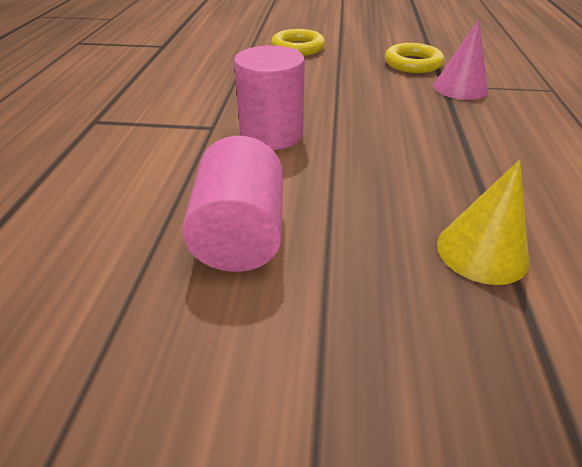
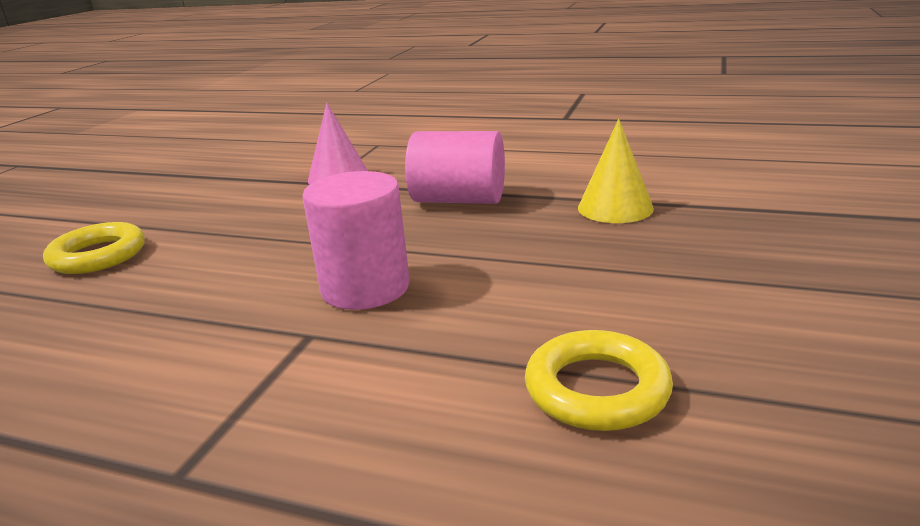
camera: 75 degrees left, 15 degrees down
(241, 235) = (579, 314): pink cylinder -> pink cylinder (459, 200)
(412, 63) = (251, 190): yellow ring -> yellow ring (596, 389)

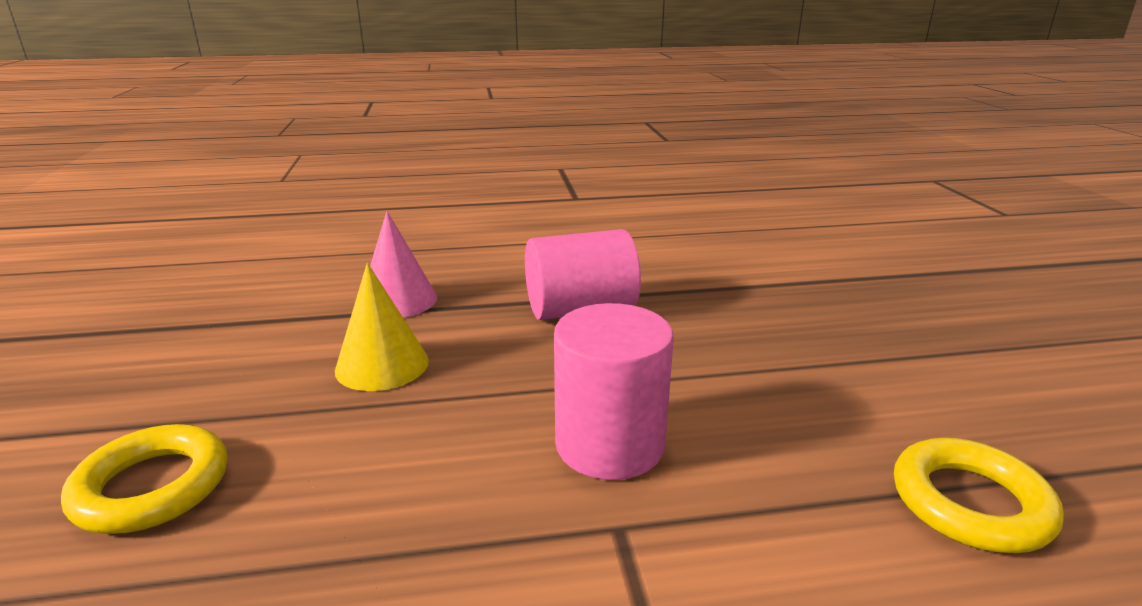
camera: 30 degrees left, 0 degrees up
(615, 208) = (745, 295): yellow cone -> yellow cone (382, 365)

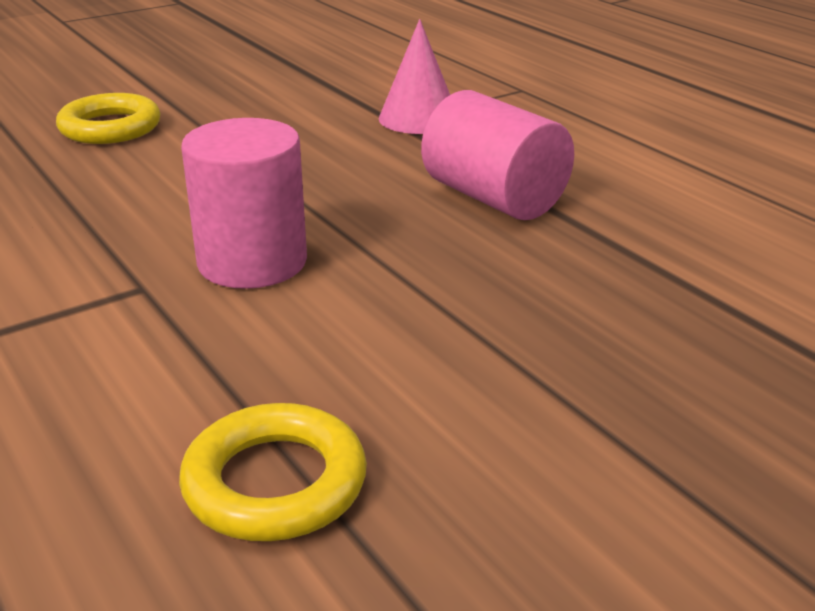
camera: 65 degrees right, 5 degrees up
(382, 365) = (303, 144): yellow cone -> none

